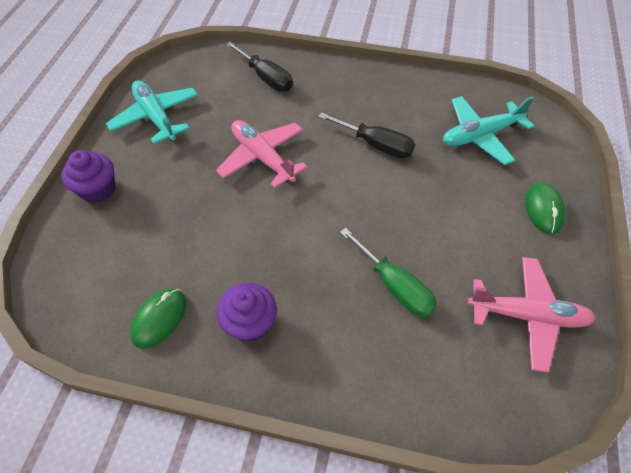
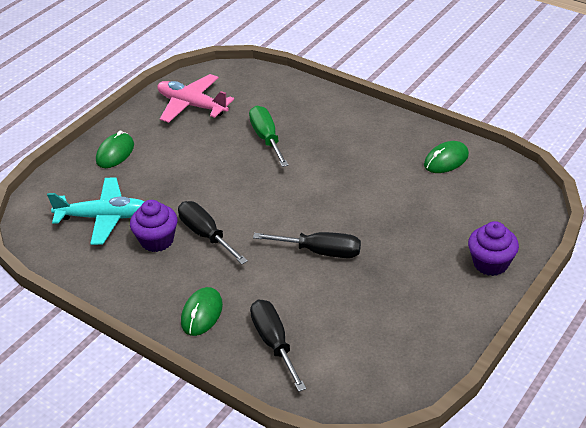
camera: 155 degrees left, 15 degrees down
(156, 117) = (419, 326): turquoise plane -> none
(250, 323) = (380, 143): purple cupcake -> purple cupcake (157, 240)
(263, 157) = (320, 252): pink plane -> black screwdriver
(332, 82) = (202, 313): none -> green mouse

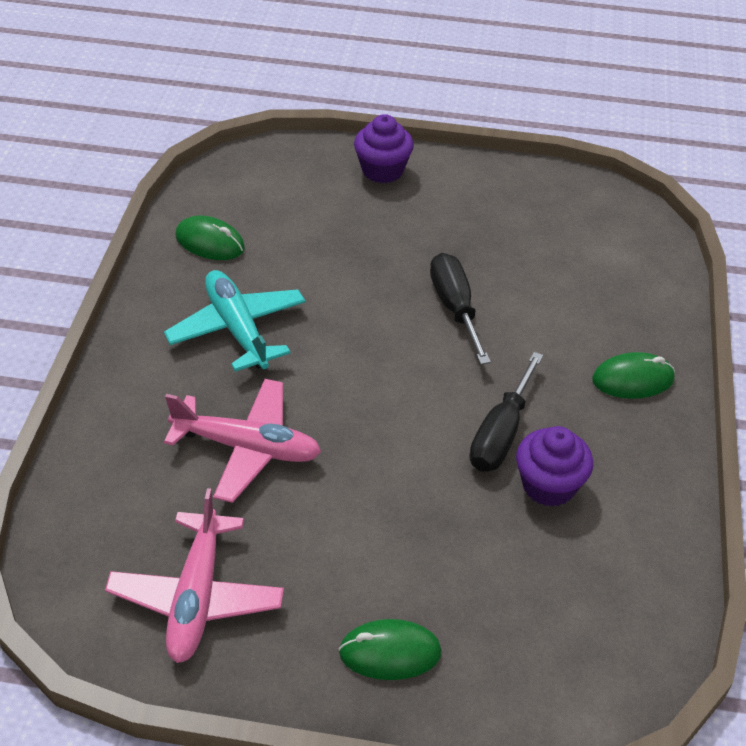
camera: 120 degrees left, 5 degrees up
(103, 217) = (549, 580): turquoise plane -> turquoise plane (238, 329)
(267, 138) = (247, 448): green screwdriver -> pink plane
(274, 342) = (622, 300): black screwdriver -> none

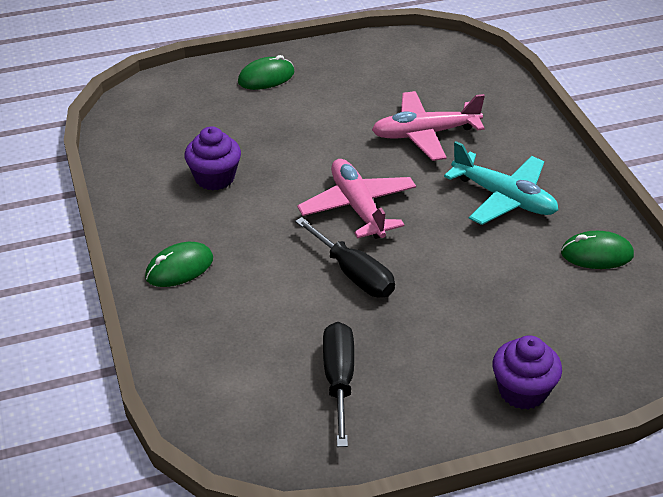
camera: 155 degrees right, 5 degrees down
(196, 596) = (386, 66): pink plane -> pink plane (358, 207)
(501, 433) = (263, 197): black screwdriver -> black screwdriver (339, 380)

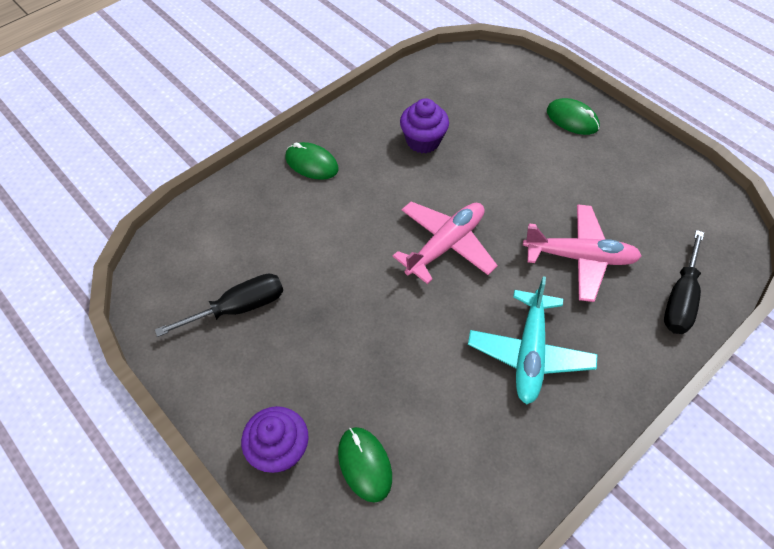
camera: 65 degrees right, 15 degrees up
(354, 274) = (361, 273): black screwdriver -> black screwdriver (680, 298)
(425, 134) = (579, 257): pink plane -> pink plane turned 135 degrees clockwise
(596, 254) = (496, 463): green mouse -> green mouse (364, 464)

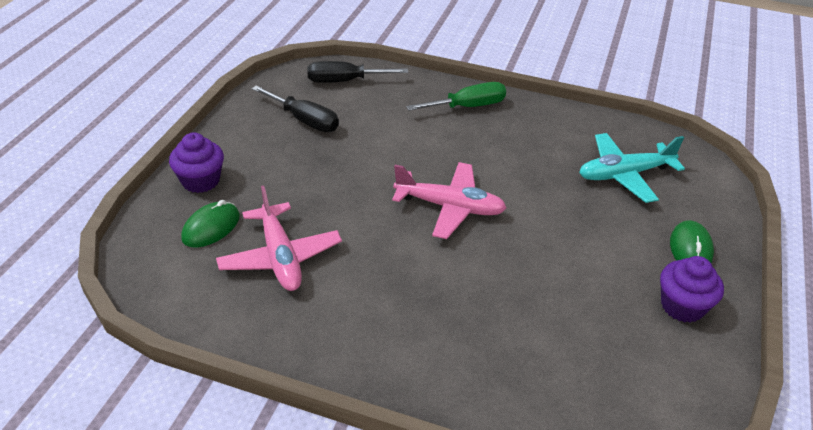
camera: 60 degrees right, 15 degrees down
(311, 163) = (468, 106): green mouse -> green screwdriver
(423, 141) = (554, 157): purple cupcake -> purple cupcake (682, 306)
(529, 353) = (375, 295): turquoise plane -> turquoise plane (624, 174)
(579, 257) = (512, 302): pink plane -> pink plane (280, 257)
(680, 298) = (525, 399): black screwdriver -> black screwdriver (344, 81)

